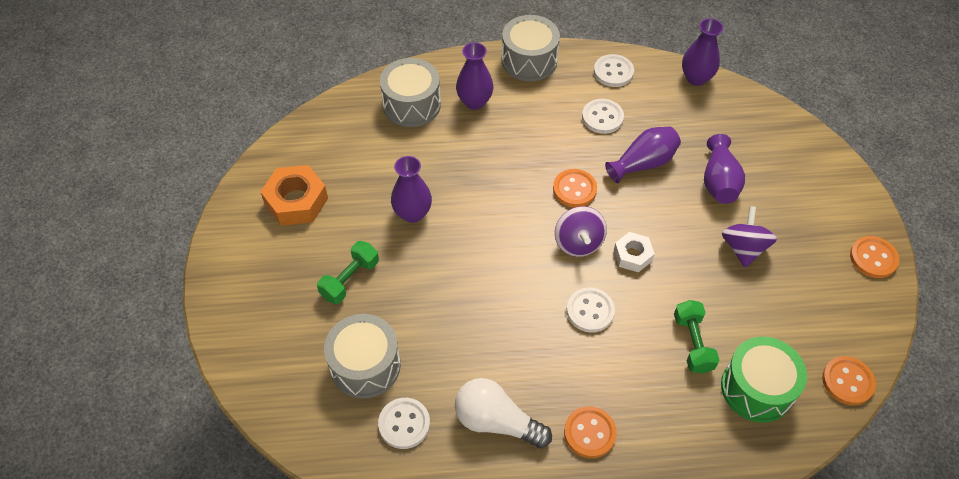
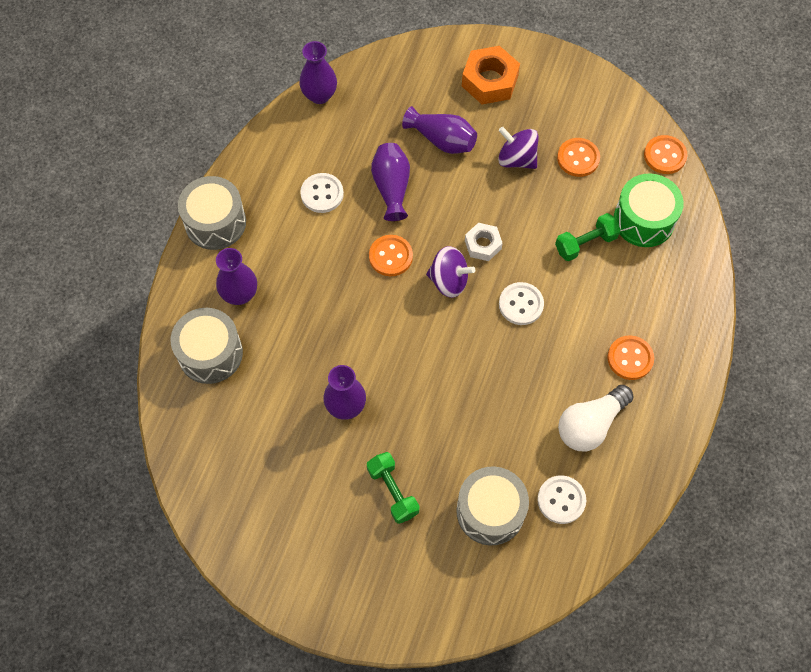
camera: 65 degrees left, 10 degrees up
(296, 201) = (275, 509): orange nut -> orange nut (490, 81)
(613, 72) = (273, 158): white button -> none
(692, 343) = (585, 243): green dumbbell -> green dumbbell turned 45 degrees counterclockwise
(873, 258) = (570, 74): orange button -> orange button (578, 158)

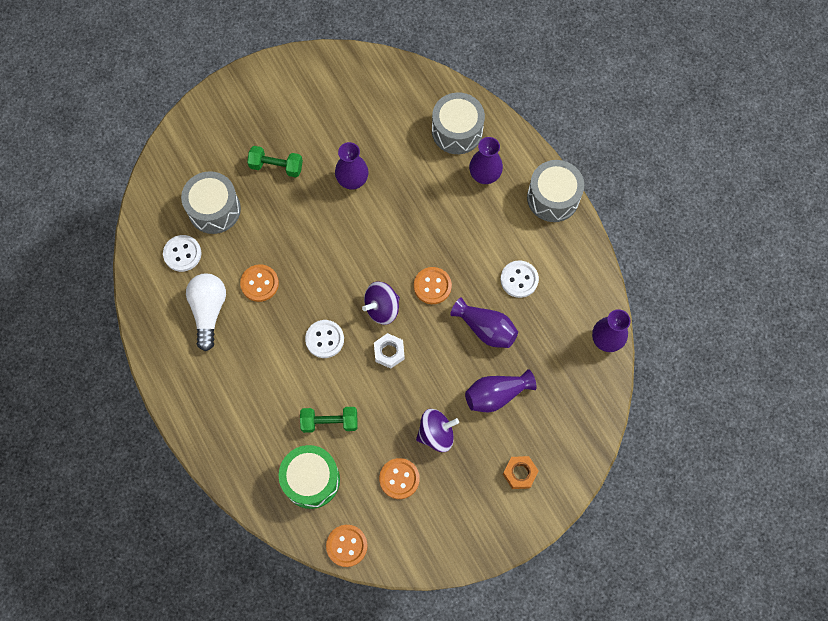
camera: 130 degrees right, 5 degrees up
(490, 81) = (519, 473): orange nut -> orange nut, size x0.61
(585, 243) = (329, 422): green dumbbell -> green dumbbell turned 75 degrees clockwise
(630, 358) = (226, 375): orange button -> orange button (259, 283)

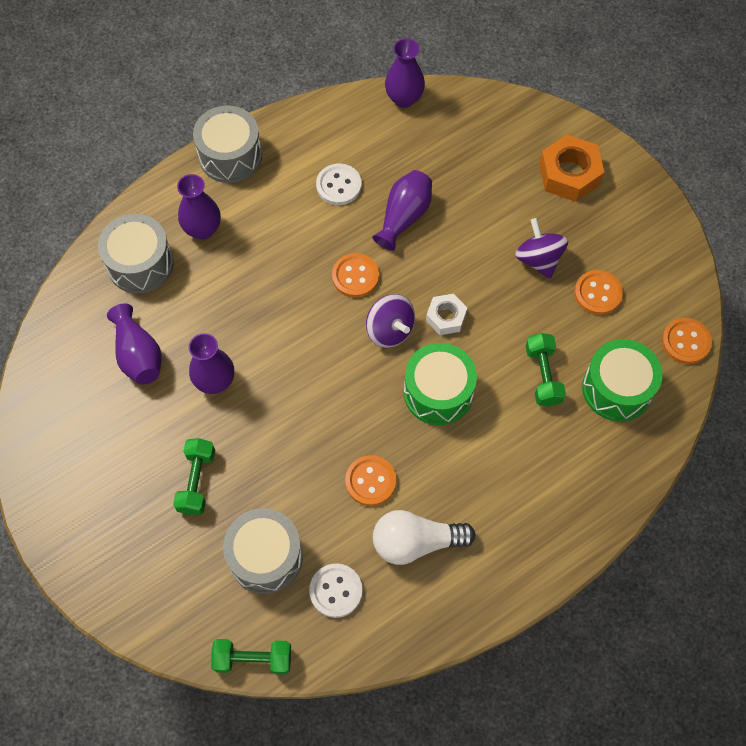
camera: 95 degrees left, 5 degrees down
(145, 198) = (253, 659): none -> green dumbbell
(324, 339) = (438, 392): white button -> green drum
(496, 395) = (482, 201): purple vase -> purple vase (138, 355)
(519, 473) = (569, 174): orange nut -> orange nut, size x1.65

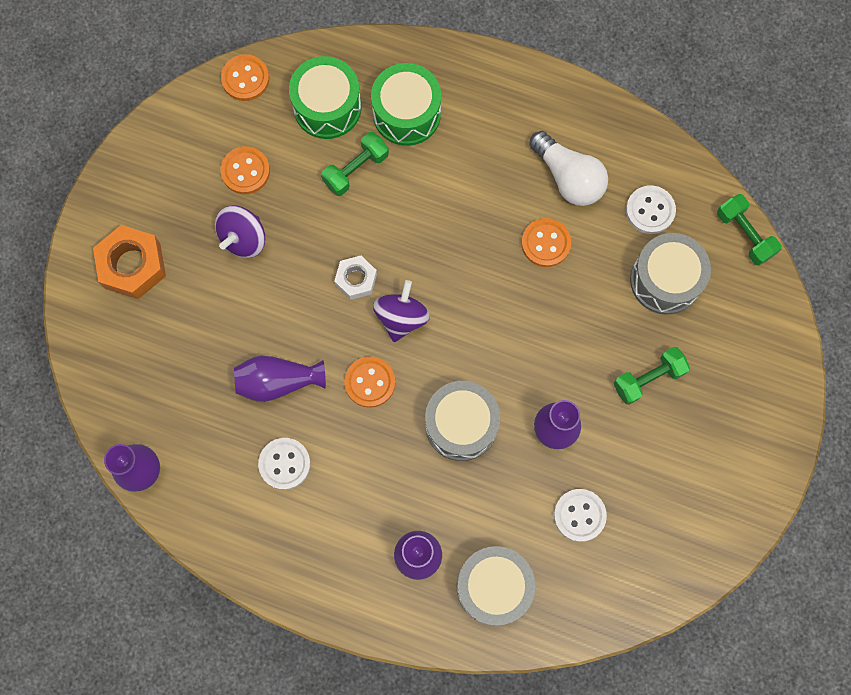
camera: 125 degrees left, 10 degrees up
(138, 355) = (579, 515): purple vase -> white button
(230, 156) = (321, 592): grey drum -> grey drum (461, 425)
(438, 392) = (431, 241): green drum -> green drum (406, 113)

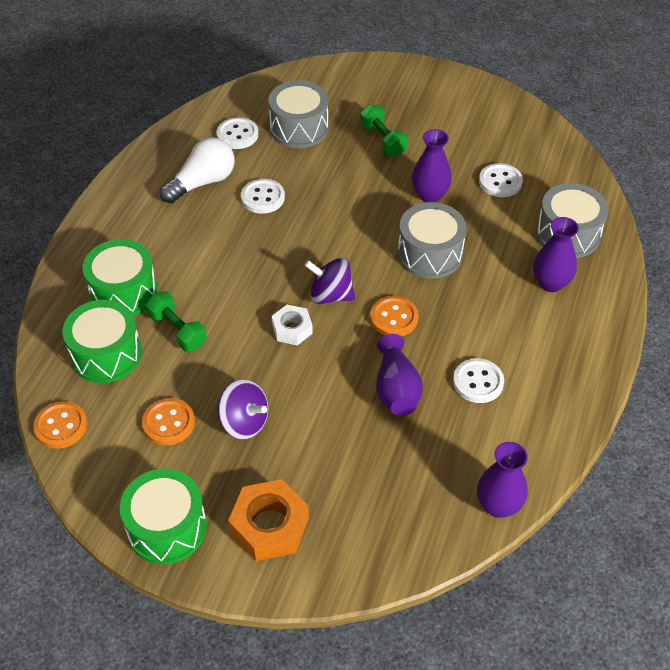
camera: 90 degrees left, 25 degrees down
(136, 180) = (167, 528): none -> green drum
(545, 243) = (263, 197): orange button -> white button
(744, 234) = (262, 84): green dumbbell -> none

